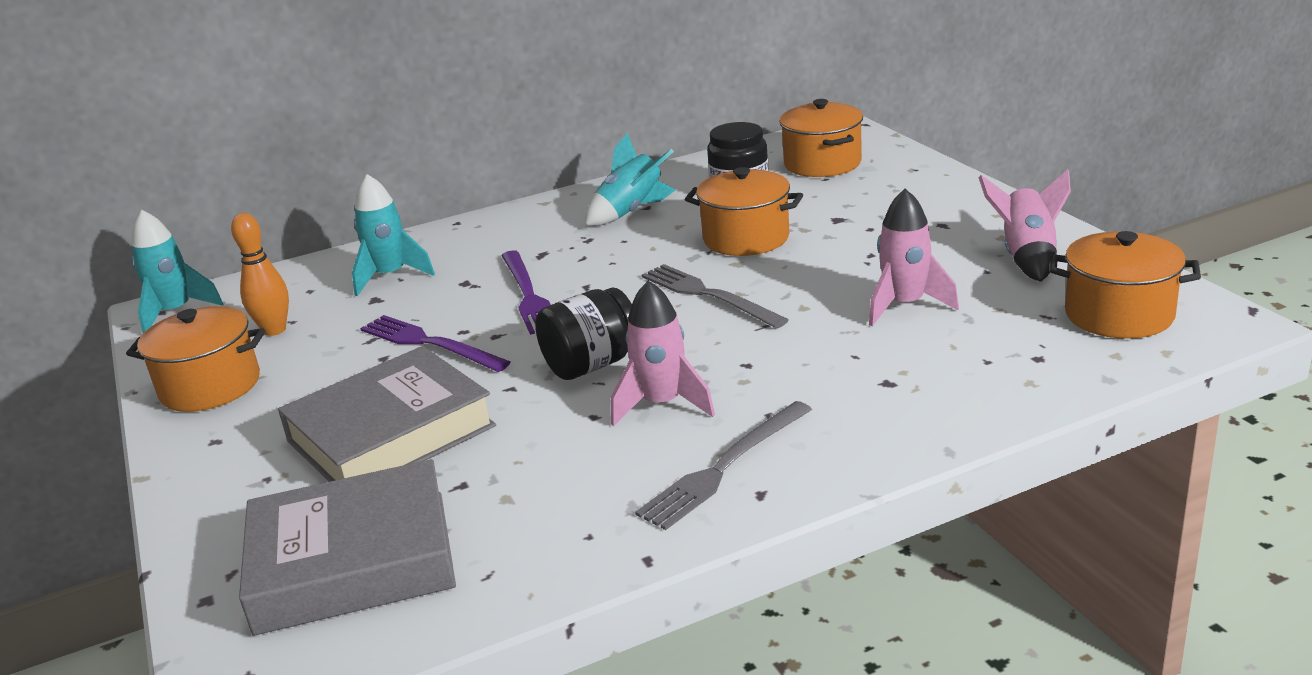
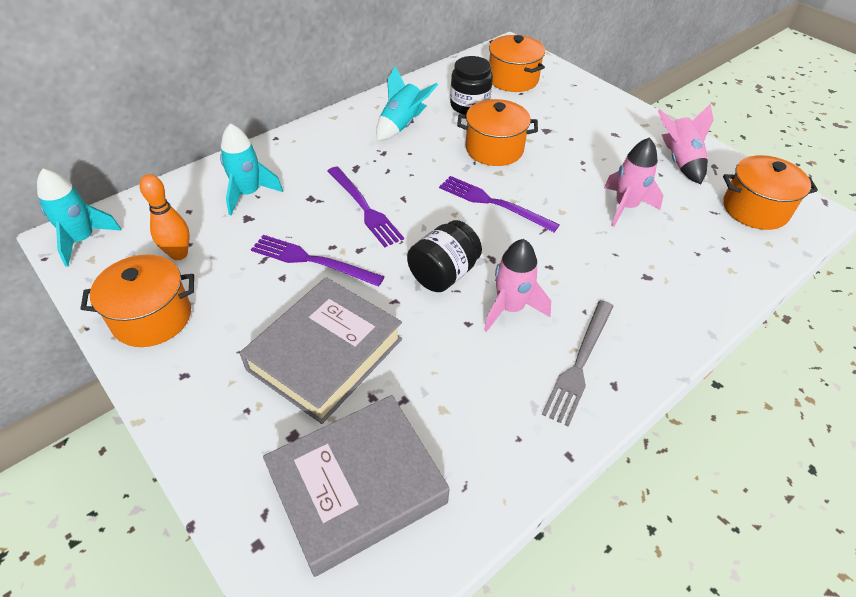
camera: 20 degrees left, 20 degrees up
(708, 295) = (493, 203): grey fork -> purple fork

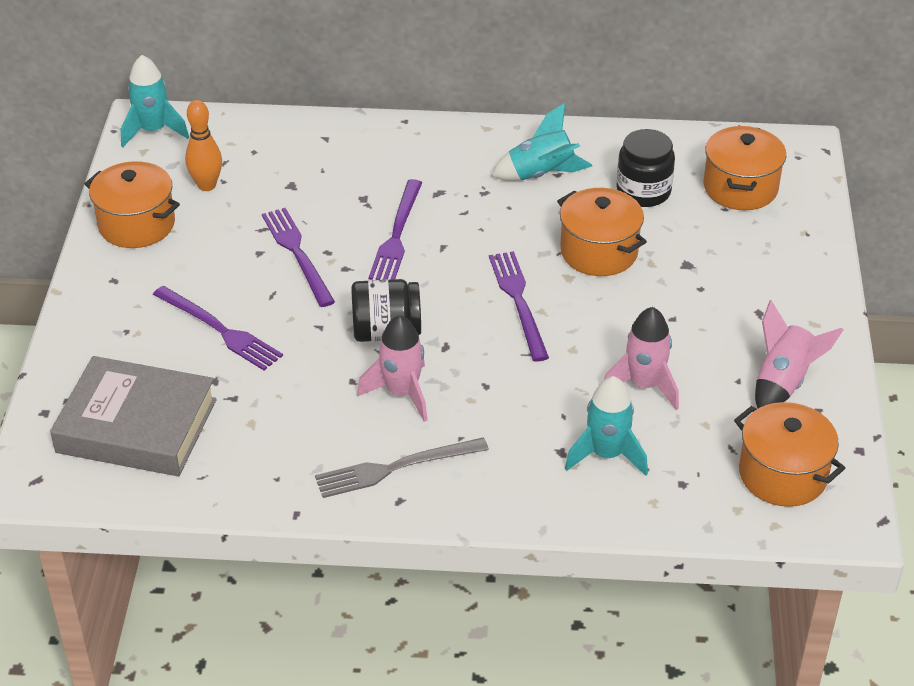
camera: 45 degrees right, 5 degrees down
(248, 194) = (317, 164): turquoise rocket -> turquoise rocket (606, 455)
(325, 354) = (220, 330): grey book -> purple fork

